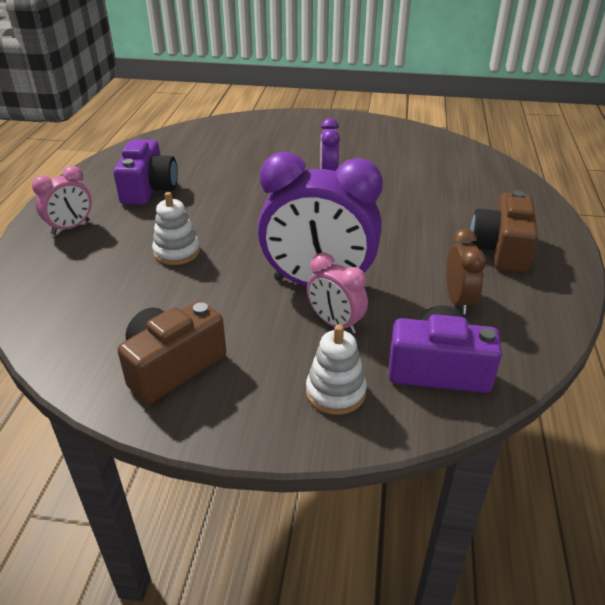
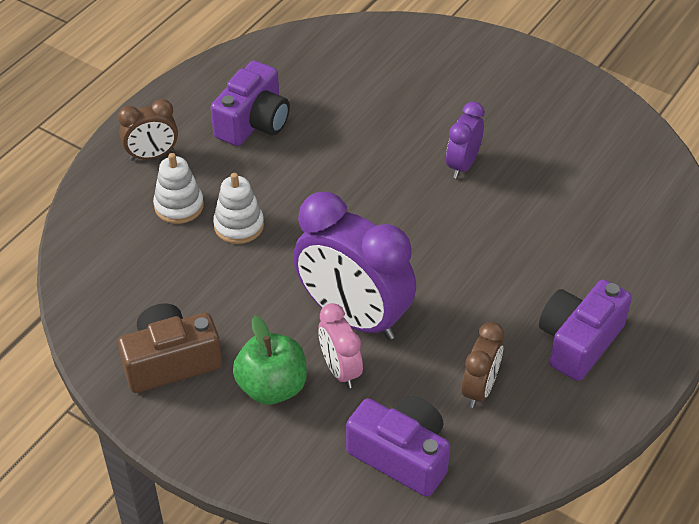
camera: 25 degrees right, 10 degrees up
(71, 227) = (152, 155): pink clock -> brown clock
(284, 355) = (272, 387): none -> green apple
(335, 392) = (294, 442): white stacking toy -> white stacking toy (179, 206)
(501, 249) = (578, 341): brown camera -> purple camera

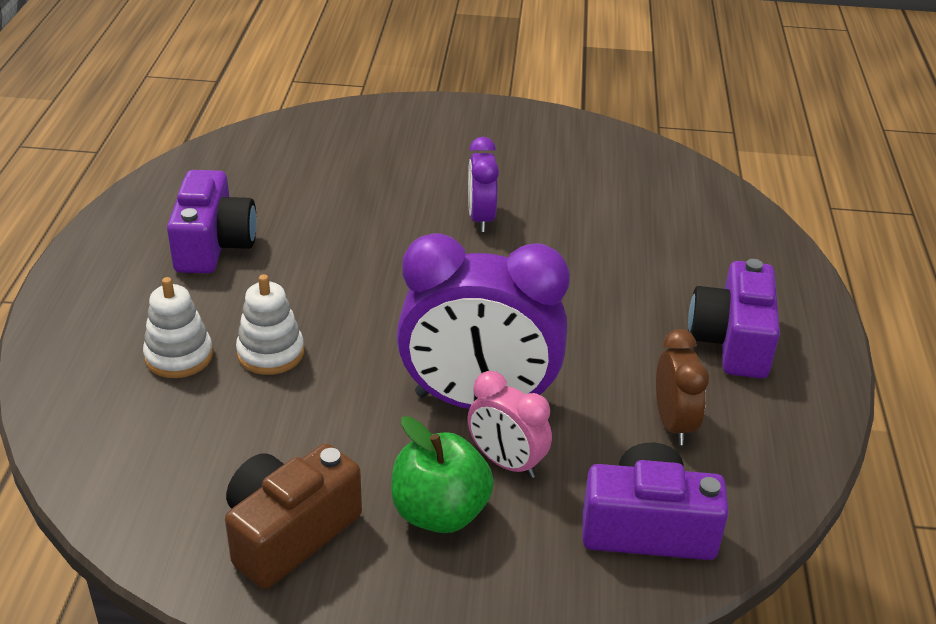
camera: 30 degrees left, 10 degrees down
(152, 155) = (106, 314): brown clock -> none

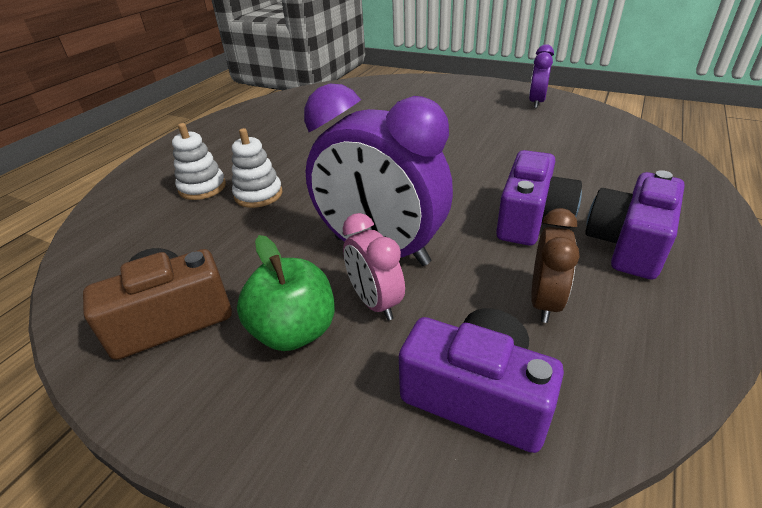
camera: 25 degrees right, 0 degrees up
(213, 245) = (273, 133): purple camera -> purple camera (532, 220)
(480, 218) = (453, 138): purple clock -> purple clock (536, 102)

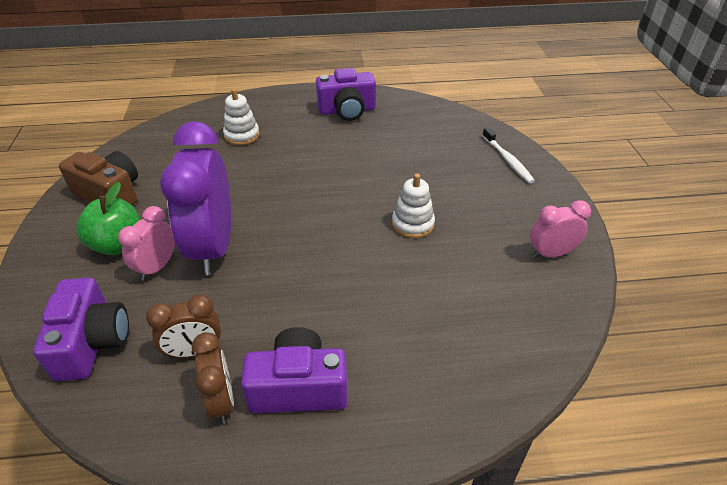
camera: 55 degrees right, 5 degrees up
(258, 195) = (248, 162): white stacking toy -> white stacking toy (413, 224)
(418, 86) = (507, 160): none -> white toothbrush
(532, 220) = (301, 315): purple camera -> purple camera (347, 110)
(536, 102) = (551, 253): purple clock -> pink clock
(629, 297) = (221, 401): none -> brown clock

